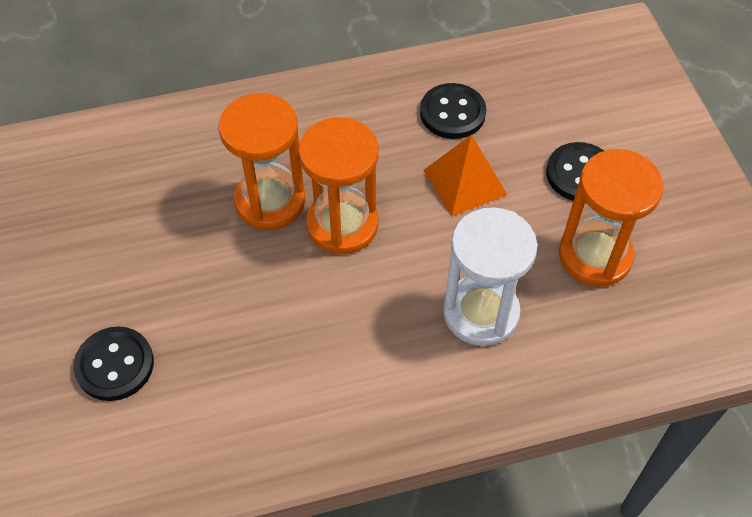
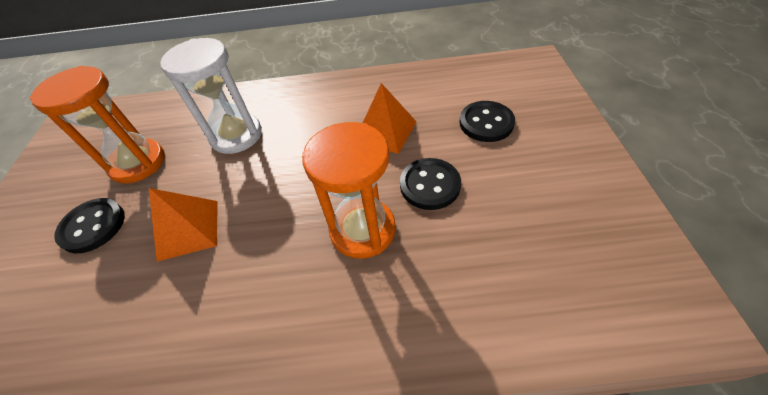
camera: 165 degrees left, 5 degrees down
(261, 338) = (385, 131): none -> orange pyramid
(342, 225) = (306, 202): orange hourglass -> none
(452, 113) = (152, 309): black button -> black button (430, 185)

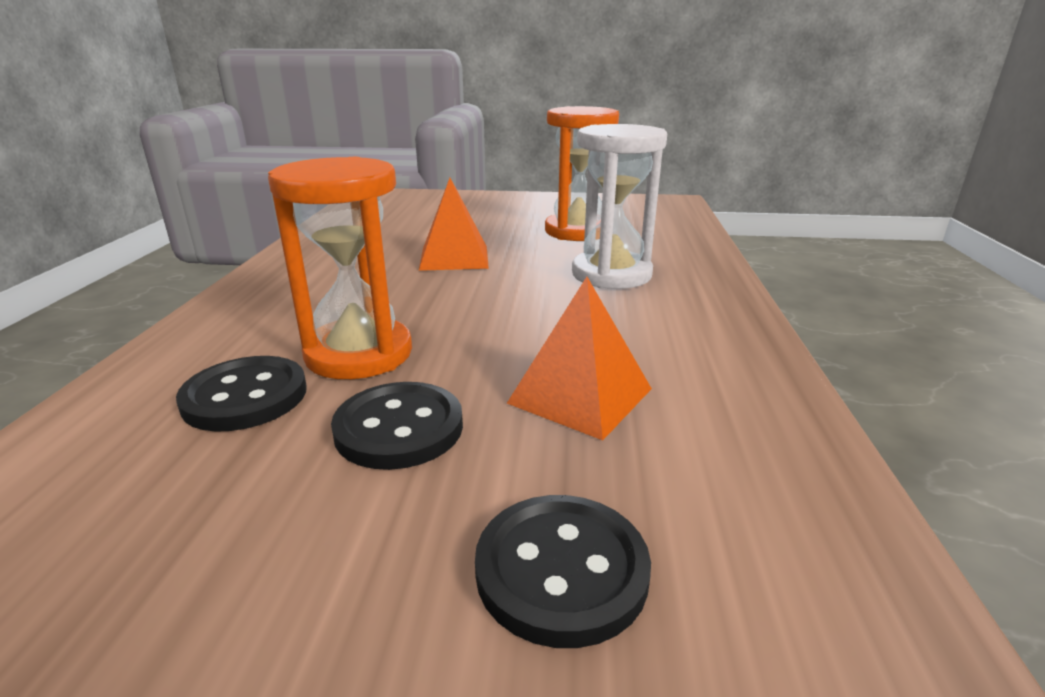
camera: 95 degrees right, 25 degrees down
(93, 226) = (492, 223): black button -> black button (245, 397)

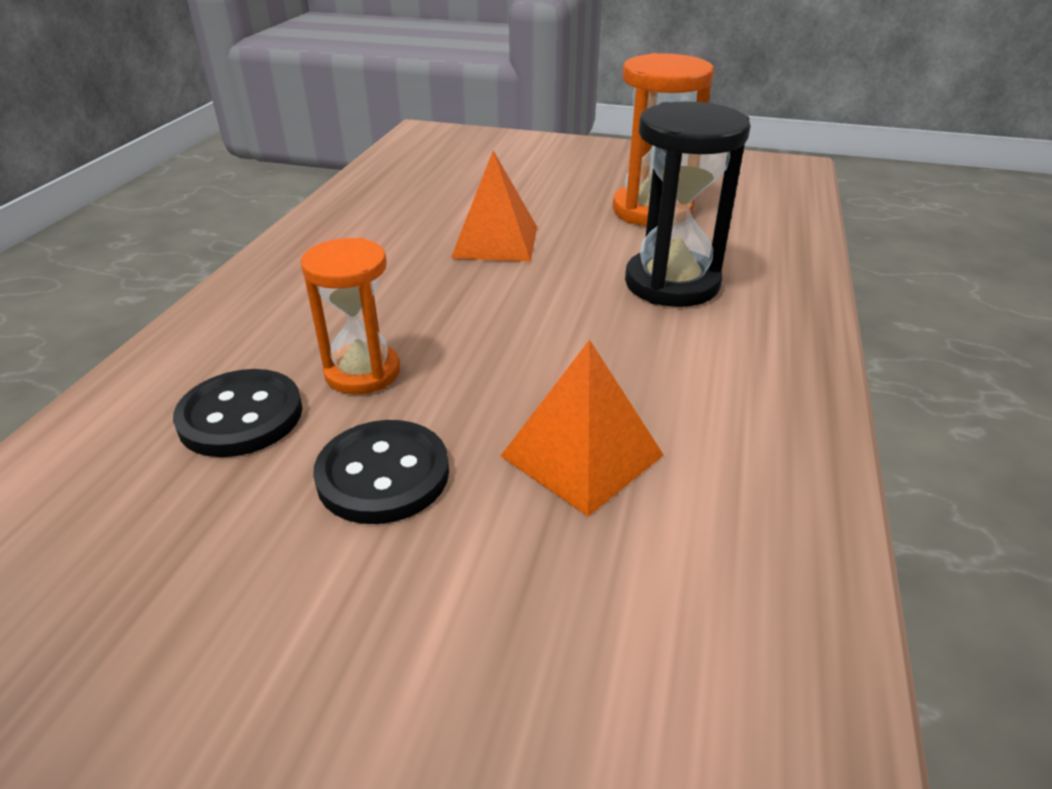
camera: 10 degrees right, 10 degrees up
(359, 354) = (362, 372): orange hourglass -> orange hourglass, size x0.66
(561, 570) = (500, 663): black button -> none
(611, 274) = (672, 283): white hourglass -> black hourglass

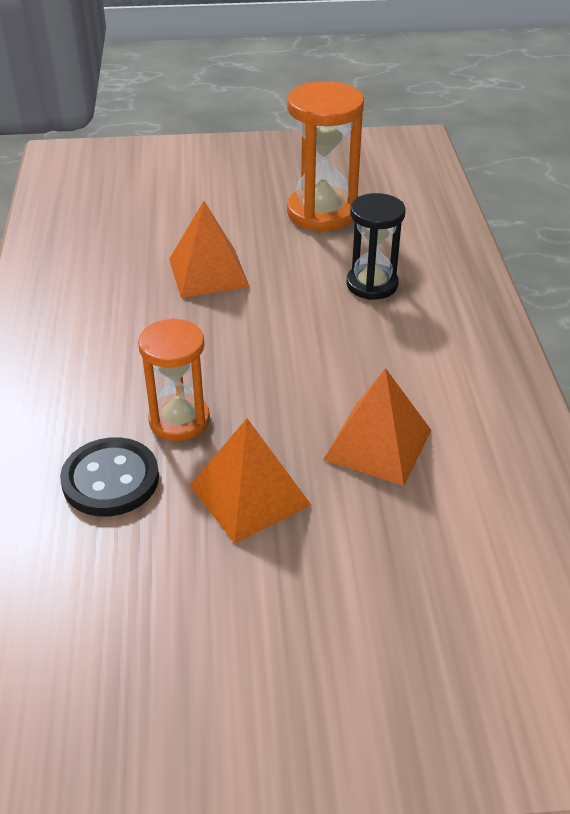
camera: 20 degrees left, 5 degrees up
(383, 474) = (250, 495): black button -> orange pyramid
(672, 283) = (372, 284): black hourglass -> black hourglass, size x0.66

